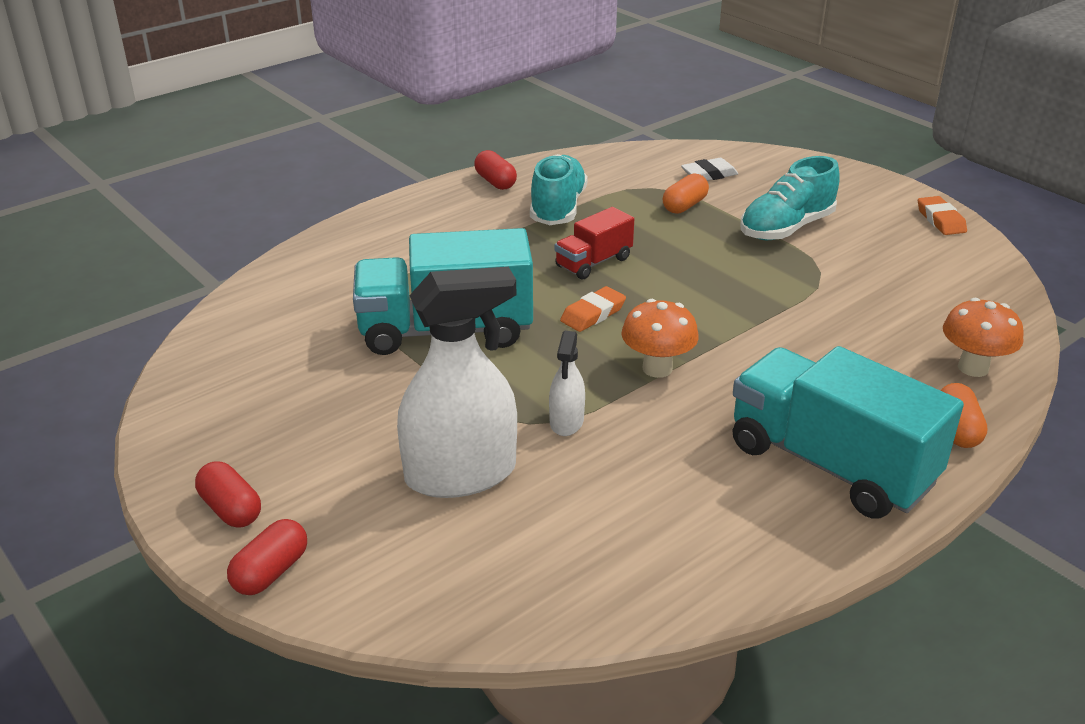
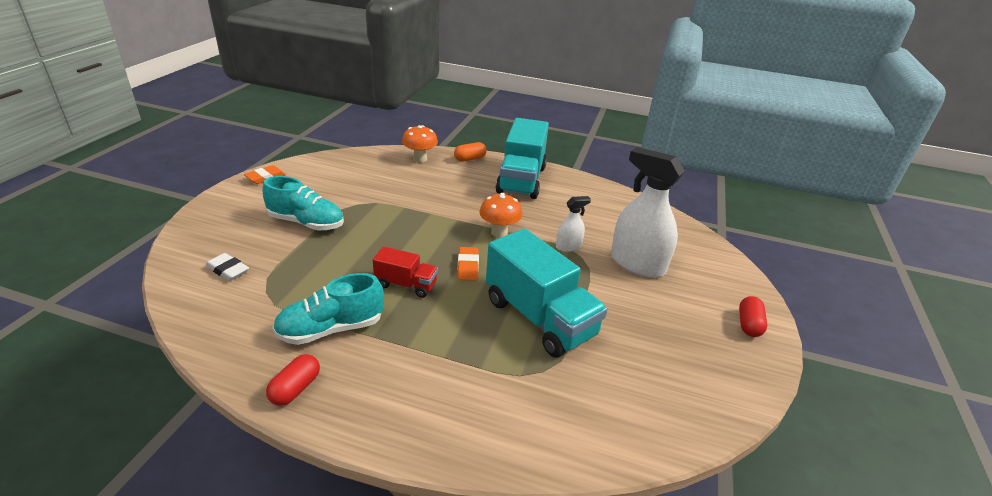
camera: 125 degrees left, 0 degrees up
(271, 572) = (752, 291): red capsule -> none
(593, 314) = (468, 266): orange eraser -> orange eraser turned 75 degrees clockwise
(684, 206) = (293, 268): orange capsule -> none

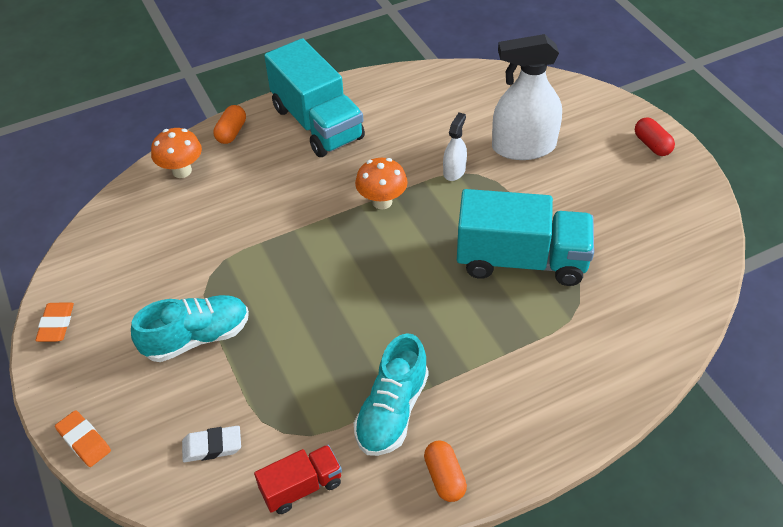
camera: 40 degrees left, 15 degrees up
(295, 388) = (444, 477): red capsule -> orange capsule
(406, 285) = (386, 320): red truck -> red truck (301, 487)
(468, 266) = (407, 259): orange eraser -> orange eraser (84, 441)

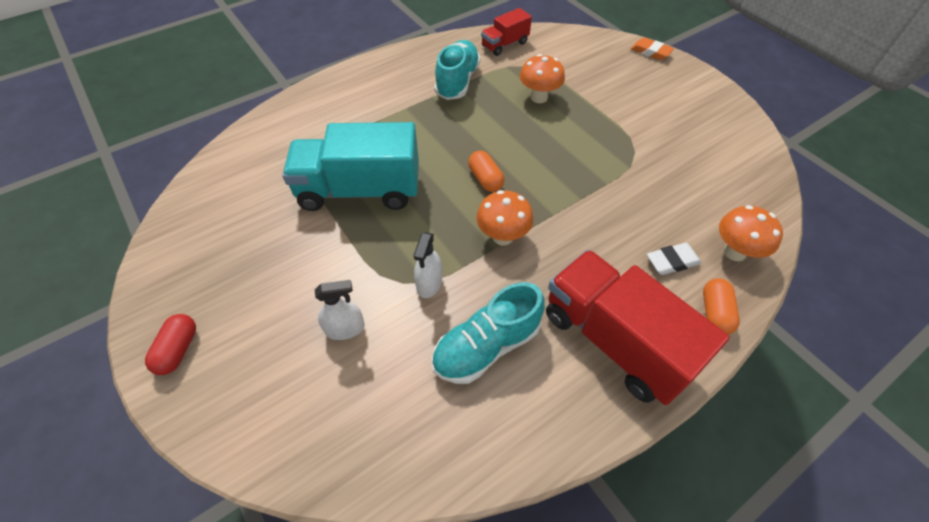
camera: 170 degrees right, 5 degrees up
(56, 324) = (729, 107): orange eraser -> none
(197, 338) = (616, 109): turquoise shoe -> turquoise shoe (486, 346)
(212, 446) = (568, 56): white eraser -> white eraser (672, 261)
(287, 368) = (539, 97): none -> orange mushroom
(317, 123) = (615, 340): turquoise truck -> red truck
(444, 477) = (418, 55): orange capsule -> orange capsule (485, 179)
(523, 147) = (345, 328): white spray bottle -> white spray bottle, size x0.48
(652, 145) = (178, 350): red capsule -> red capsule turned 45 degrees clockwise

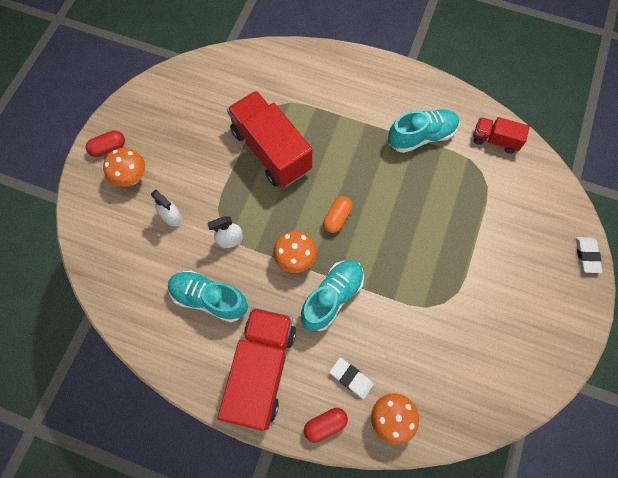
camera: 55 degrees right, 15 degrees up
(359, 190) = (271, 150): turquoise truck -> red truck
(539, 97) = (450, 202): orange mushroom -> orange mushroom (132, 178)
(570, 229) = (332, 297): none -> turquoise shoe
(650, 52) = (586, 255): orange eraser -> white eraser
(714, 313) = (325, 424): orange capsule -> red capsule

